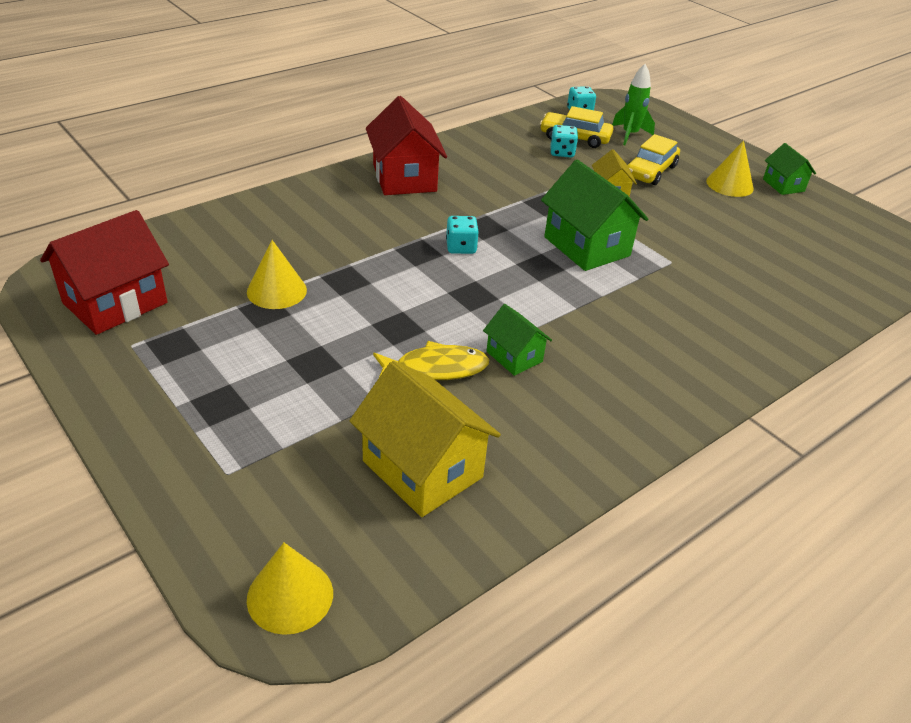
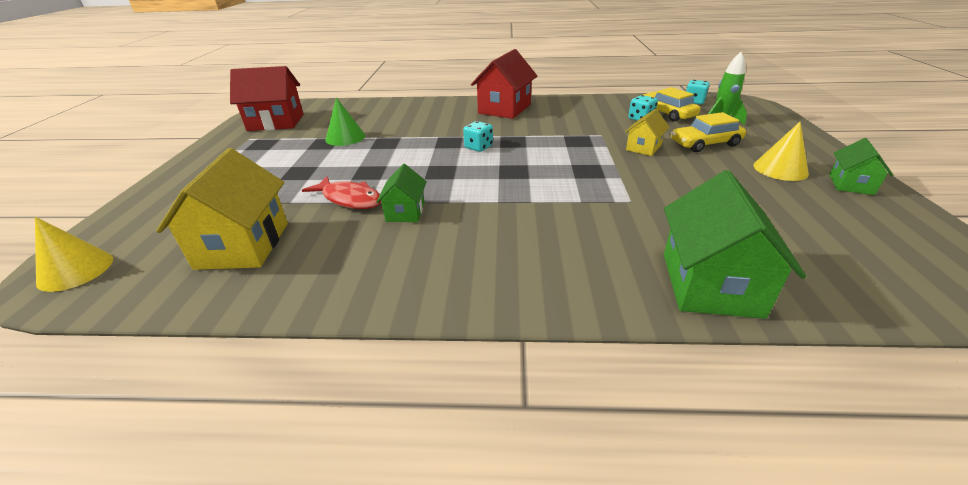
camera: 45 degrees right, 5 degrees down
(277, 291) = (345, 137): yellow cone -> green cone
(436, 369) = (349, 199): yellow fish -> red fish
(586, 246) = (570, 171): green house -> green house (710, 284)

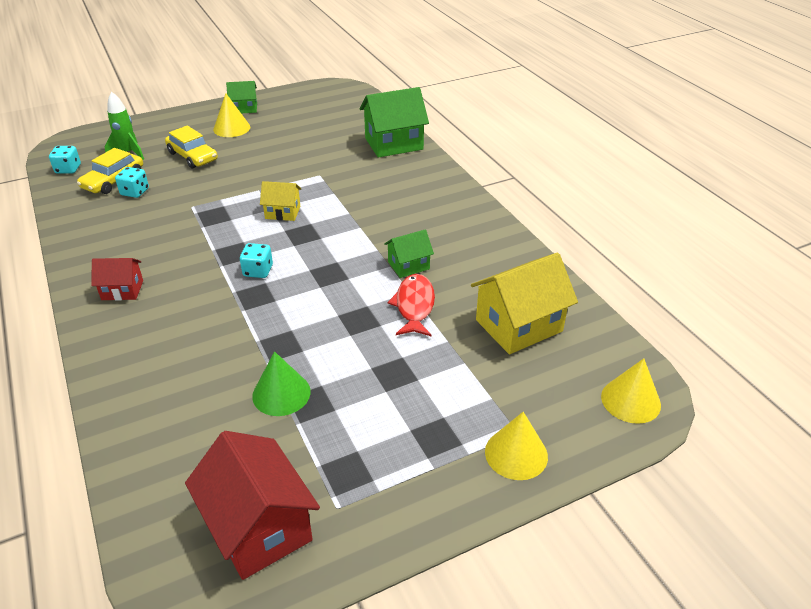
camera: 120 degrees left, 5 degrees up
(164, 196) = (516, 454): none -> yellow cone
(504, 109) = (122, 290): red house -> red house, size x0.55
(643, 147) = (215, 181): yellow house -> yellow house (283, 212)

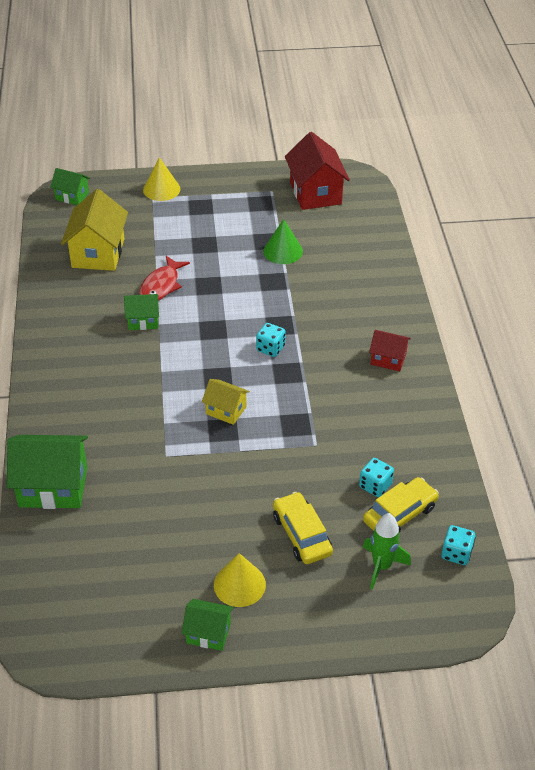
camera: 160 degrees left, 5 degrees up
(519, 325) = (98, 253): yellow house -> yellow house turned 75 degrees counterclockwise
(630, 400) = (72, 196): yellow cone -> green house

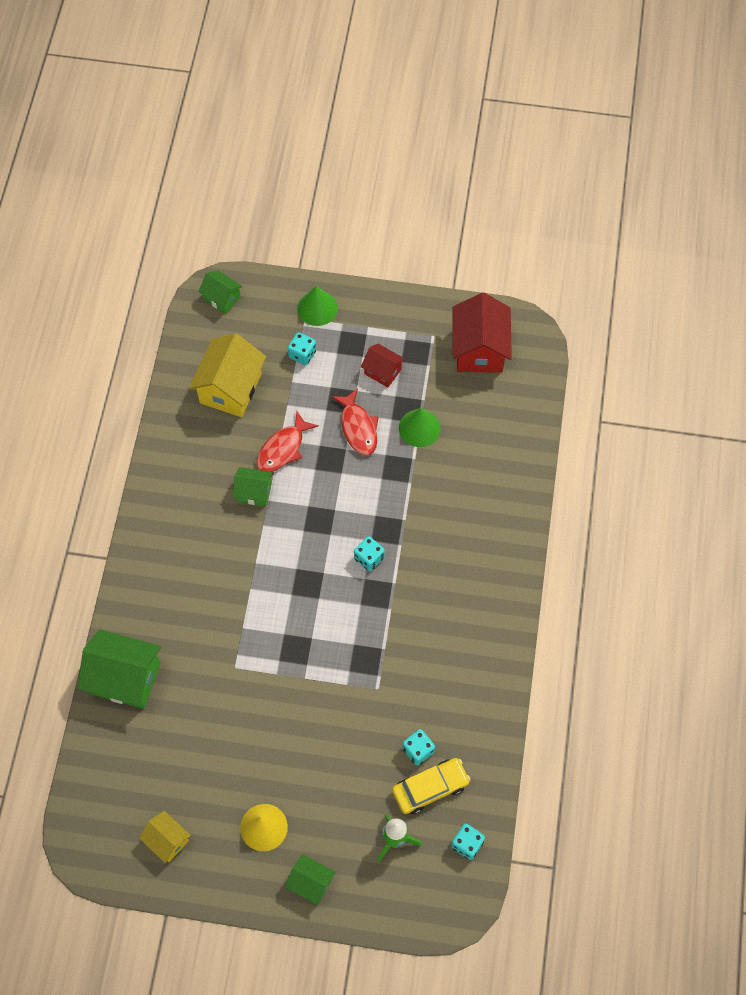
camera: 15 degrees right, 20 degrees up
(158, 220) = (302, 354): none -> turquoise dice
(161, 189) = (317, 308): yellow cone -> green cone
(208, 633) = (224, 870): green house -> green house (311, 883)
(226, 260) = (358, 428): none -> red fish
(226, 410) = (304, 626): yellow house -> yellow house (167, 840)
(302, 534) = (334, 788): yellow car -> none
(388, 359) = (481, 600): red house -> red house (382, 371)

